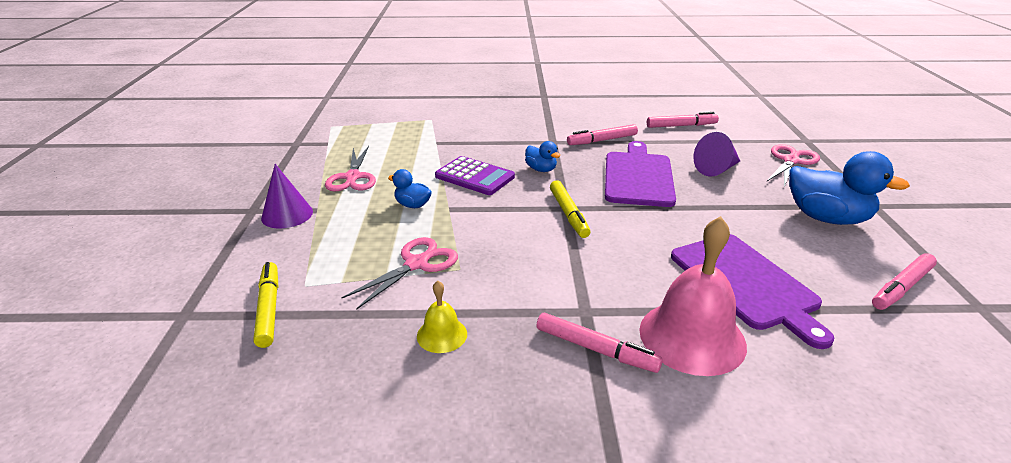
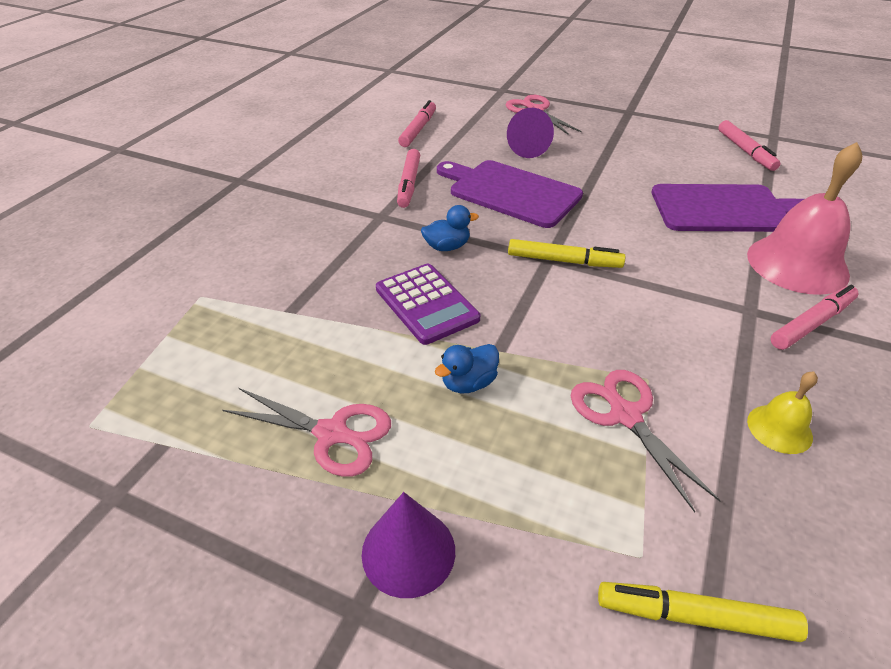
camera: 65 degrees left, 10 degrees up
(475, 177) = (426, 304): purple calculator -> purple calculator turned 90 degrees clockwise
(827, 218) = (639, 136): blue duck -> none

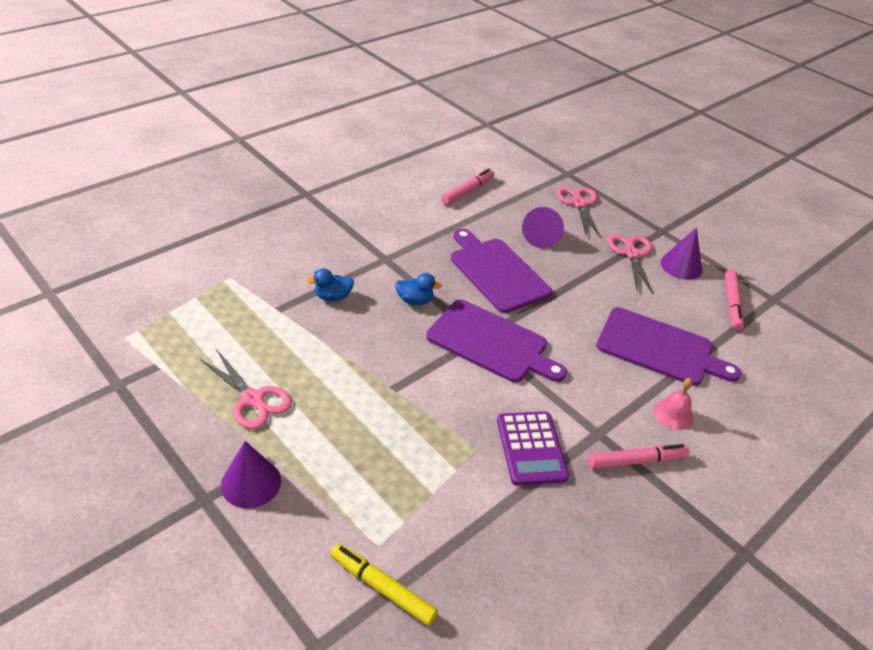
camera: 20 degrees right, 0 degrees up
(409, 184) = (425, 238): pink marker -> none
(426, 304) = (369, 338): purple calculator -> purple calculator (531, 448)
(468, 383) = (356, 402): blue duck -> blue duck (332, 297)
(564, 261) = (491, 343): yellow marker -> purple cutting board
(625, 415) = (440, 464): pink scissors -> pink scissors (631, 254)
(673, 134) = (681, 266): none -> purple cone
(779, 428) = (537, 517): yellow bell -> none
(797, 264) = (673, 414): pink bell -> pink bell, size x0.49

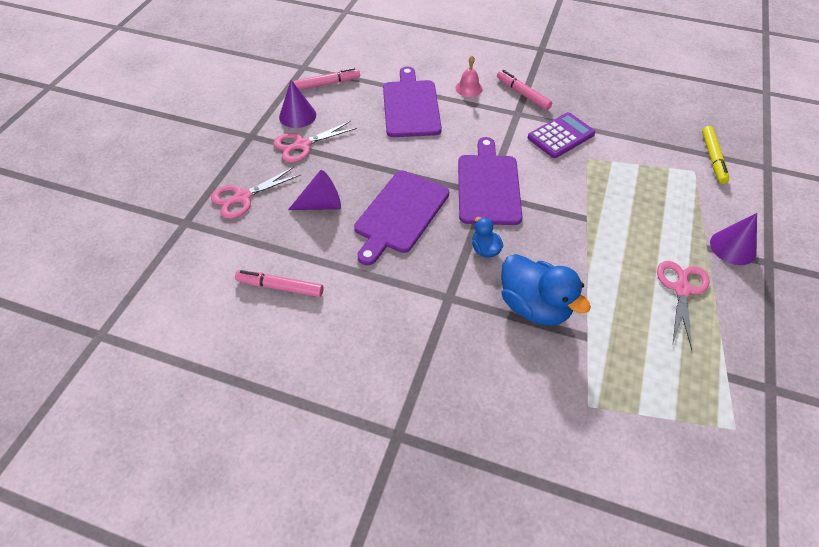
camera: 115 degrees left, 10 degrees up
(332, 297) = (534, 306): blue duck -> blue duck, size x2.00

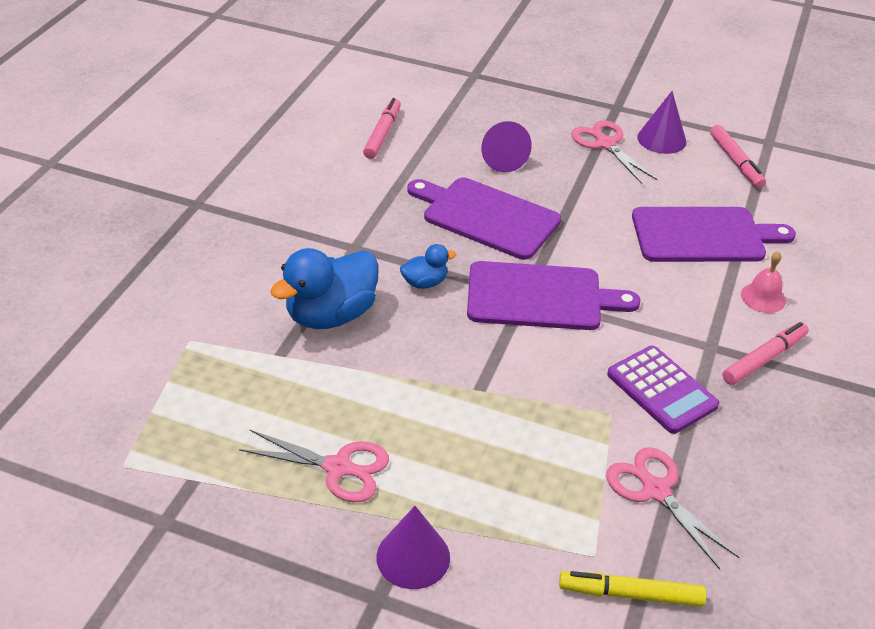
camera: 90 degrees right, 10 degrees down
(243, 197) = (512, 106): pink scissors -> pink scissors (656, 491)

